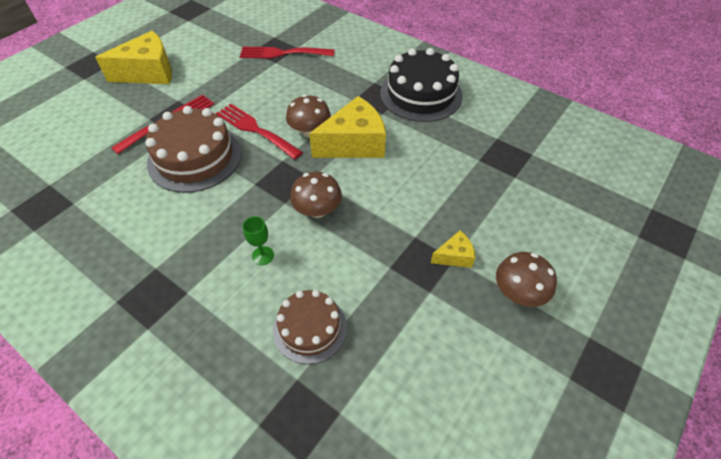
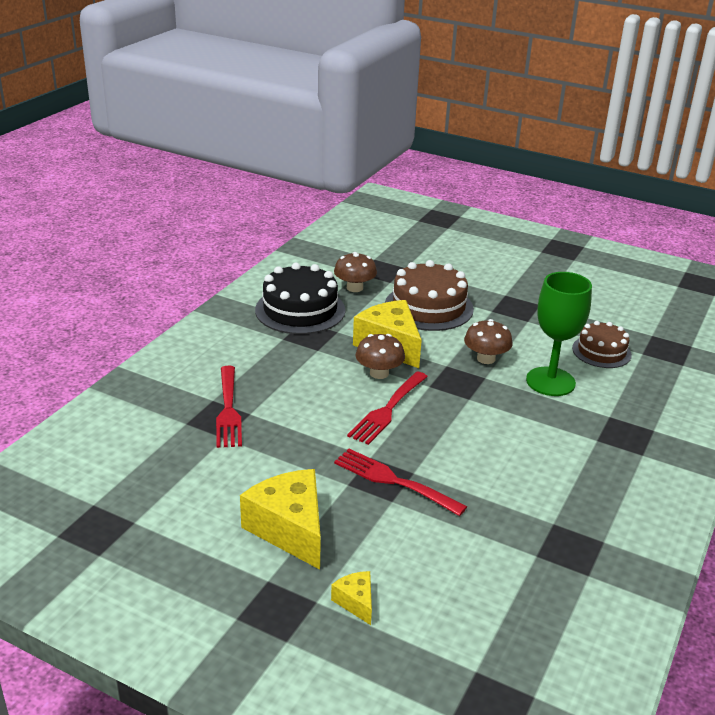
camera: 100 degrees left, 20 degrees down
(195, 157) = (447, 446): brown cake -> brown cake (429, 307)
(263, 255) = (550, 381): green goblet -> green goblet, size x2.39
(454, 256) = (502, 294): yellow cheese -> yellow cheese (356, 602)
(518, 292) = (521, 272): brown mushroom -> brown mushroom (354, 288)

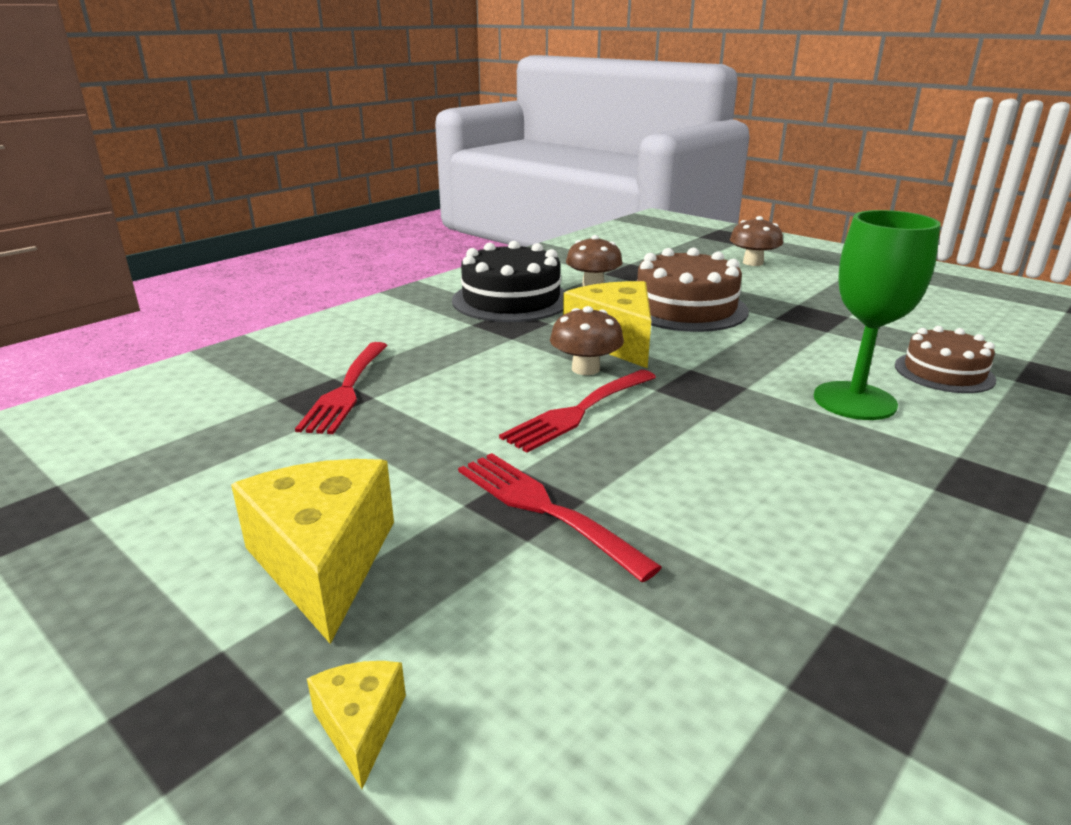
camera: 15 degrees right, 5 degrees down
(486, 358) = (753, 366): brown mushroom -> brown mushroom (753, 263)

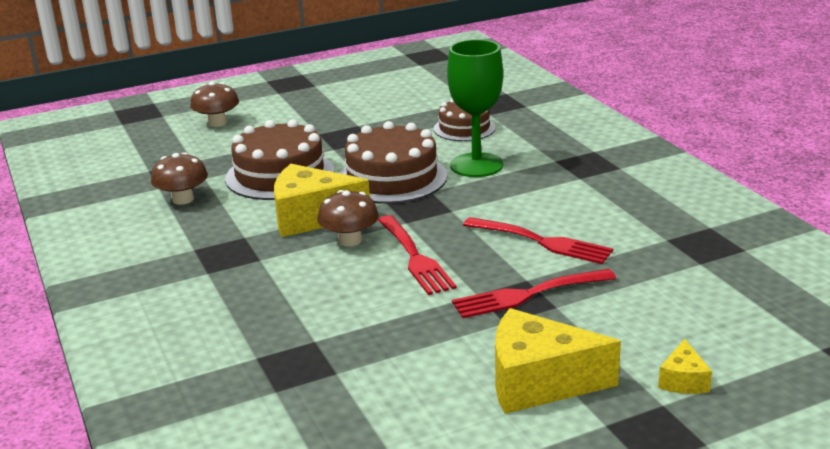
camera: 65 degrees left, 0 degrees up
(346, 390) = (290, 353): red fork -> red fork (542, 242)
(360, 726) = (683, 380): yellow cheese -> yellow cheese turned 90 degrees counterclockwise
(511, 300) = (171, 244): black cake -> none
(750, 359) = (392, 178): none -> brown cake

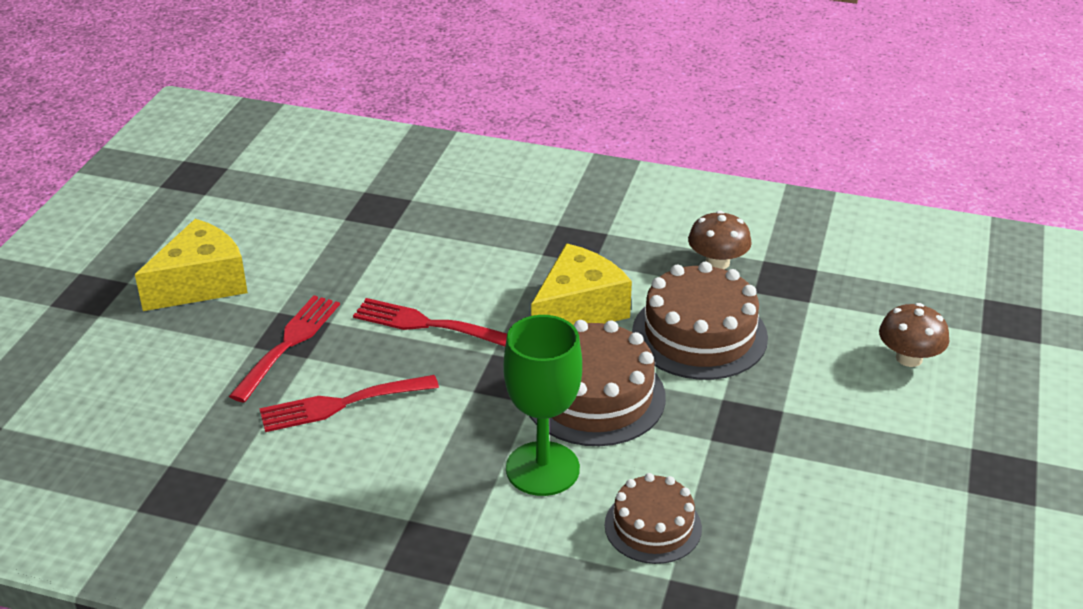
camera: 130 degrees right, 10 degrees up
(350, 240) = (506, 308): brown mushroom -> none
(683, 380) = (97, 339): yellow cheese -> none

